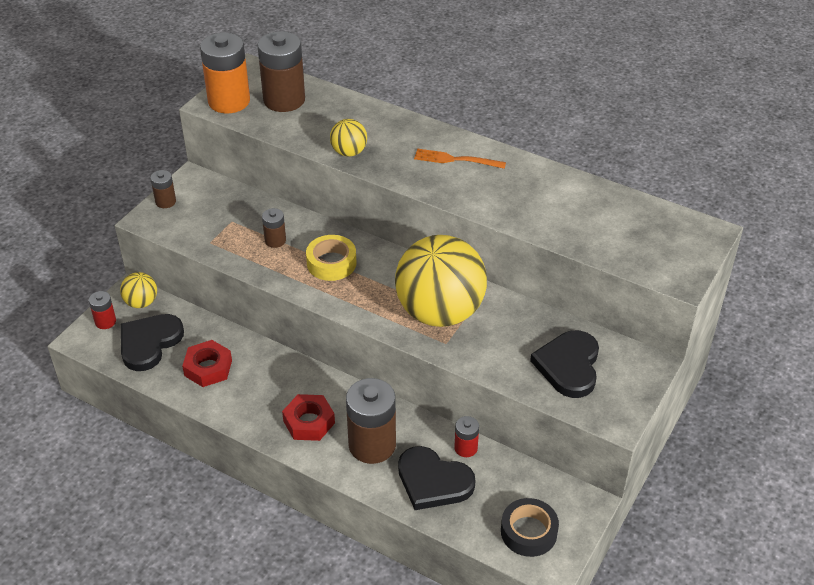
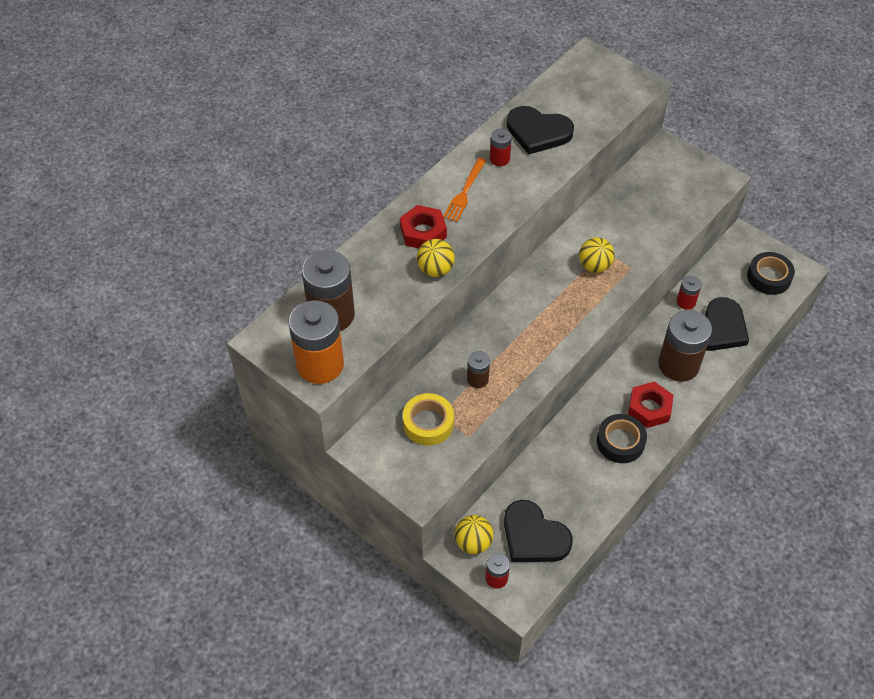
camera: 80 degrees left, 10 degrees up
(165, 201) = (395, 474): brown battery -> none
(208, 368) = (574, 484): red nut -> red nut (423, 232)
(262, 400) = (620, 442): none -> black tape
(331, 263) = (518, 336): yellow tape -> yellow tape (428, 423)
(439, 312) = (594, 266): yellow ball -> yellow ball, size x0.44
(511, 178) = (499, 159): none -> red battery
(569, 366) = (664, 194): black heart -> black heart (538, 132)

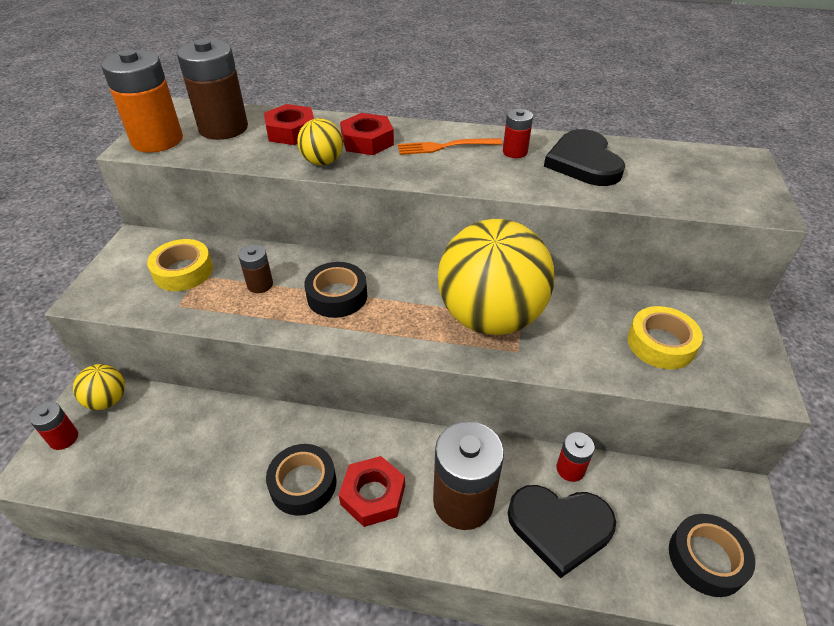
camera: 60 degrees right, 10 degrees down
(372, 273) = (291, 132): none -> red nut
(520, 338) = (337, 296): none -> black tape
(534, 536) = (130, 450): black heart -> none
(594, 266) = (490, 317): yellow ball -> yellow ball, size x2.29
(666, 199) = (661, 344): none -> yellow tape

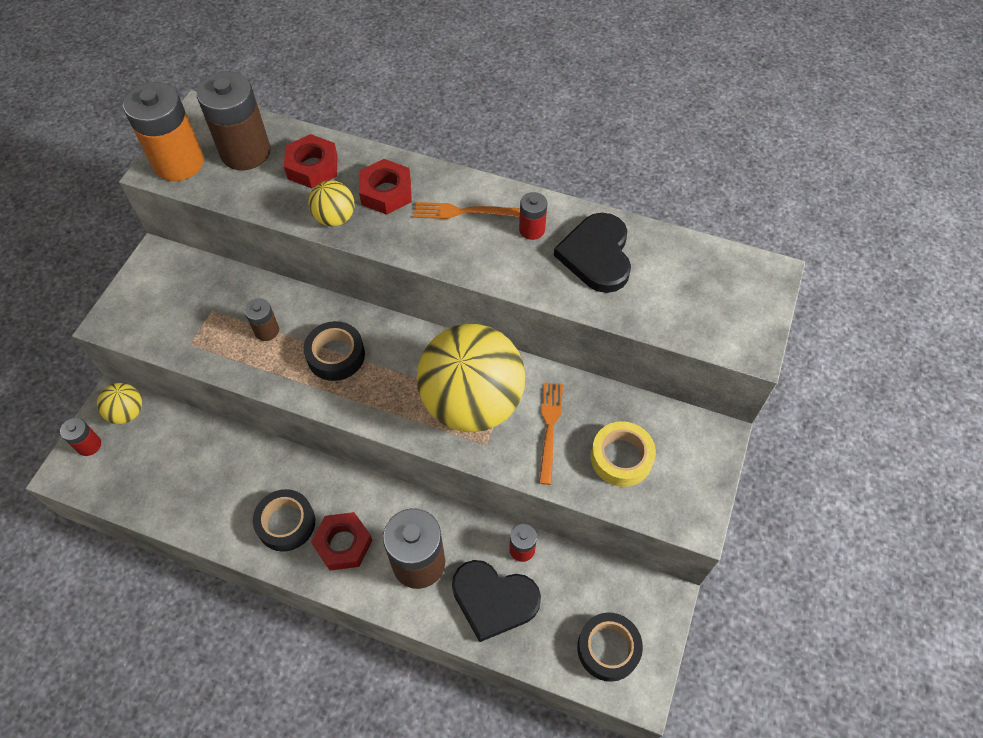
camera: 10 degrees right, 15 degrees up
(183, 271) = (198, 303): yellow tape -> none
(577, 327) = (549, 427): none -> orange fork

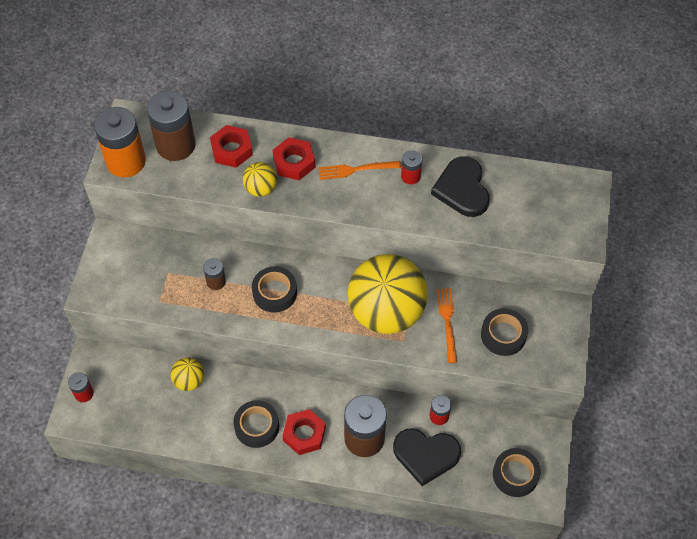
camera: 10 degrees left, 0 degrees up
(127, 412) = (106, 363): yellow ball -> yellow ball (189, 381)
(621, 458) = (503, 335): yellow tape -> black tape

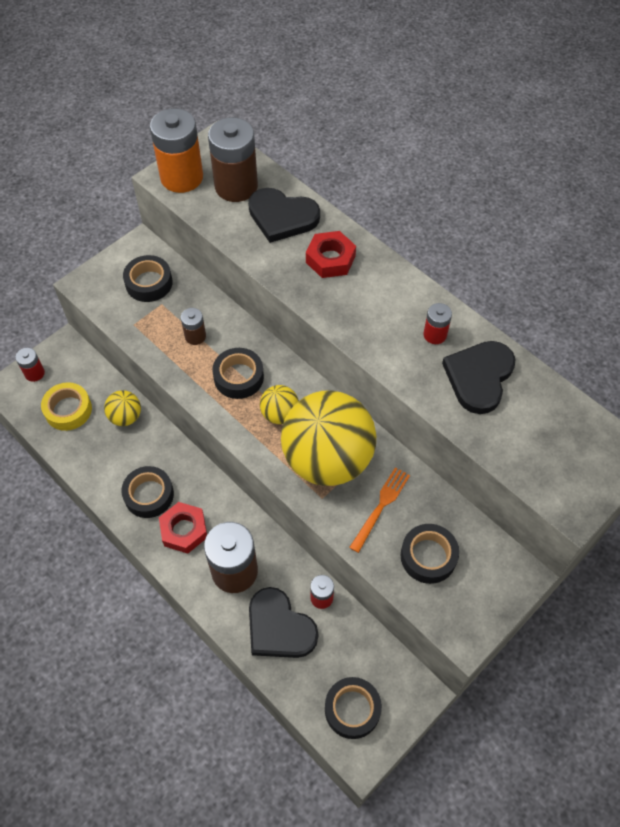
camera: 35 degrees right, 0 degrees up
(138, 404) = (68, 410): none -> yellow tape
(143, 262) = (149, 283): none -> black tape
(231, 150) = (282, 217): red nut -> black heart
(260, 189) = (279, 266): yellow ball -> yellow ball (280, 414)
(355, 170) = (384, 298): orange fork -> none

